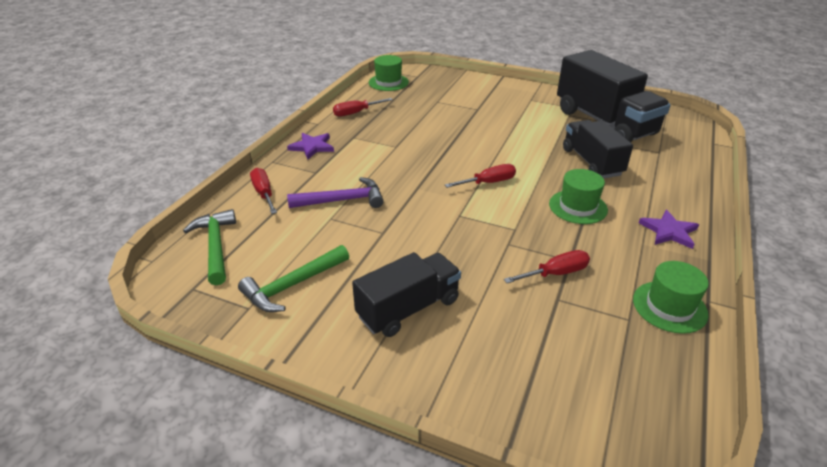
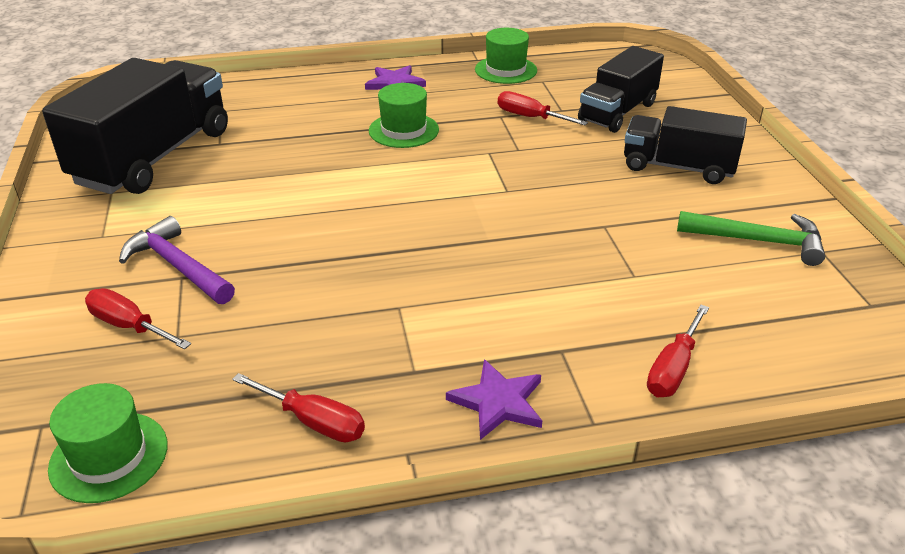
camera: 125 degrees left, 0 degrees up
(216, 246) = (809, 336): green hammer -> none
(342, 200) = (590, 285): purple hammer -> purple hammer (178, 266)
(488, 183) = (415, 193): red screwdriver -> red screwdriver (129, 326)
(591, 162) = (289, 143): black truck -> black truck (617, 112)

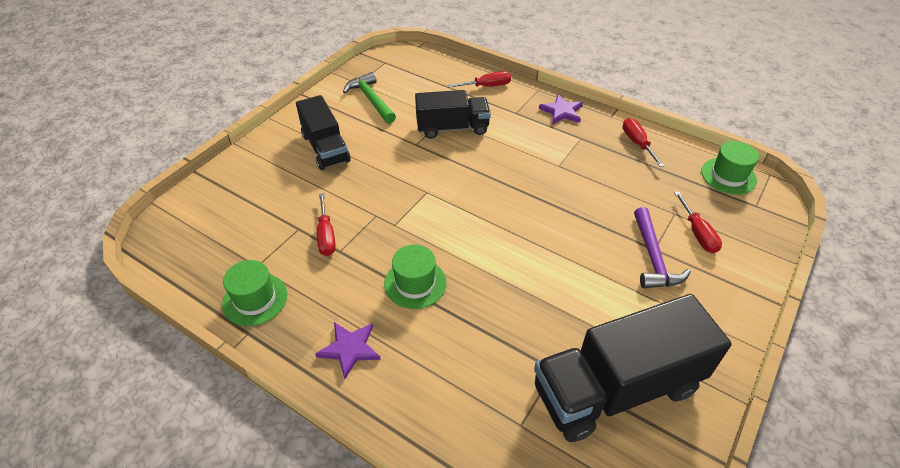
camera: 135 degrees left, 10 degrees up
(617, 112) = (275, 202): black truck -> black truck (452, 128)

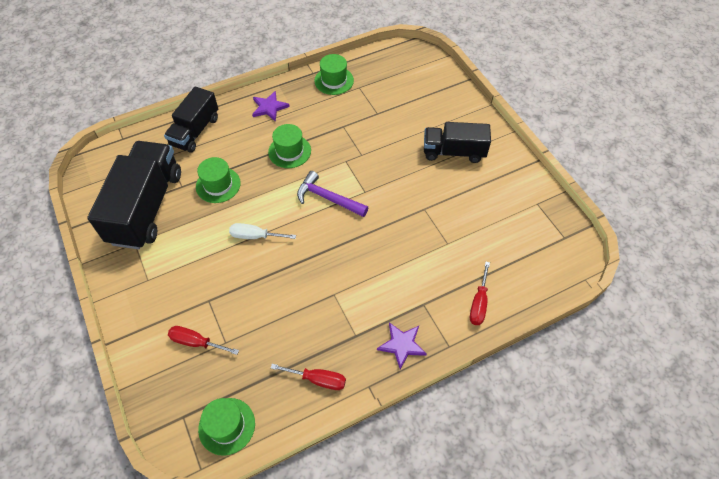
camera: 120 degrees right, 10 degrees up
(326, 236) = (360, 124): red screwdriver -> none
(371, 99) = (505, 203): green hammer -> none
(452, 128) = (430, 243): black truck -> black truck (195, 131)
(520, 328) = (218, 185): none -> green hat
(554, 252) = (255, 236): none -> white screwdriver
(653, 257) = (203, 293): purple hammer -> purple hammer (328, 198)

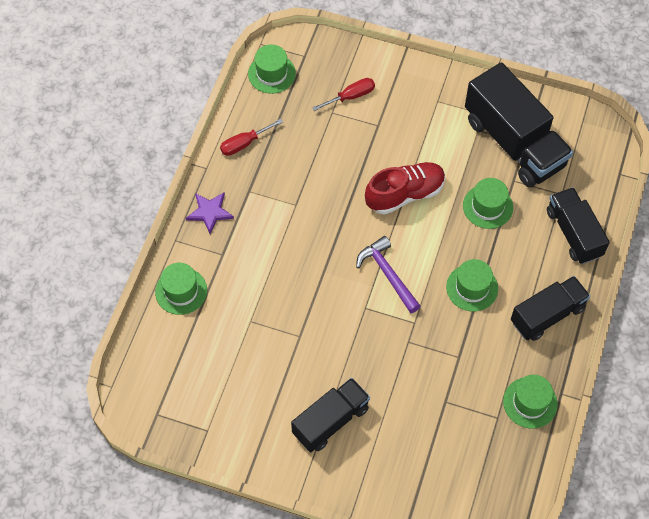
camera: 135 degrees right, 5 degrees up
(255, 236) = (405, 194): white screwdriver -> red shoe
(269, 107) = (547, 315): purple star -> black truck
(328, 198) = (388, 274): purple hammer -> purple hammer turned 105 degrees counterclockwise
(478, 303) = (181, 291): red screwdriver -> green hat

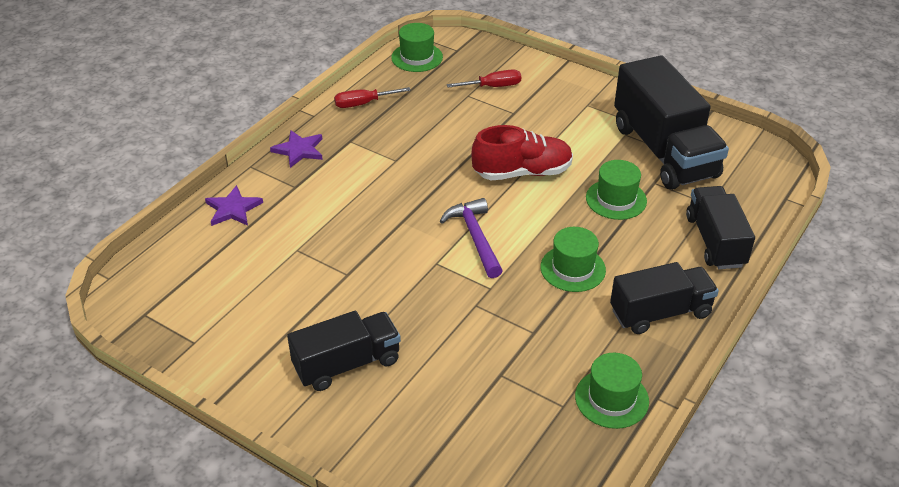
camera: 15 degrees right, 20 degrees down
(181, 291) = (233, 209): green hat -> purple star

